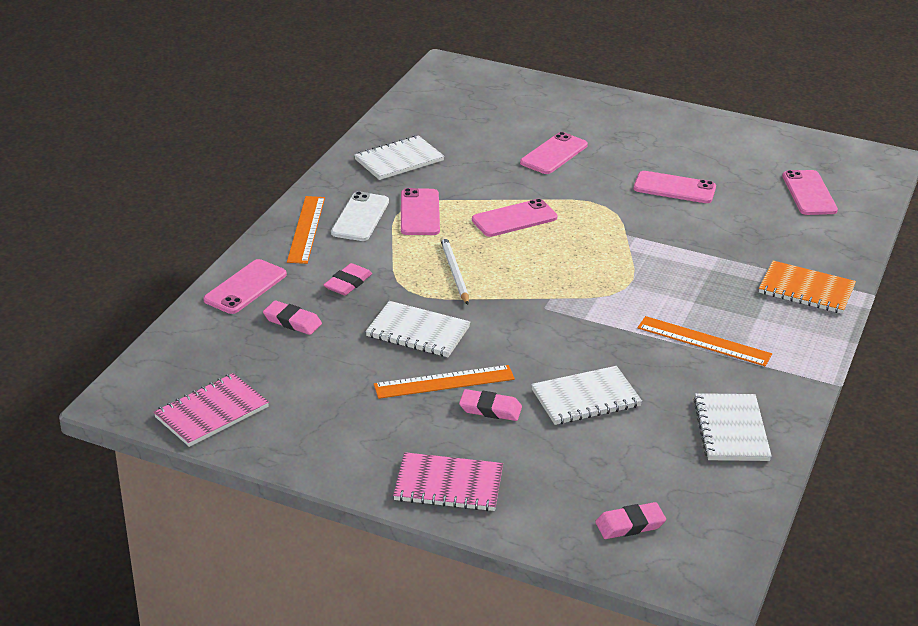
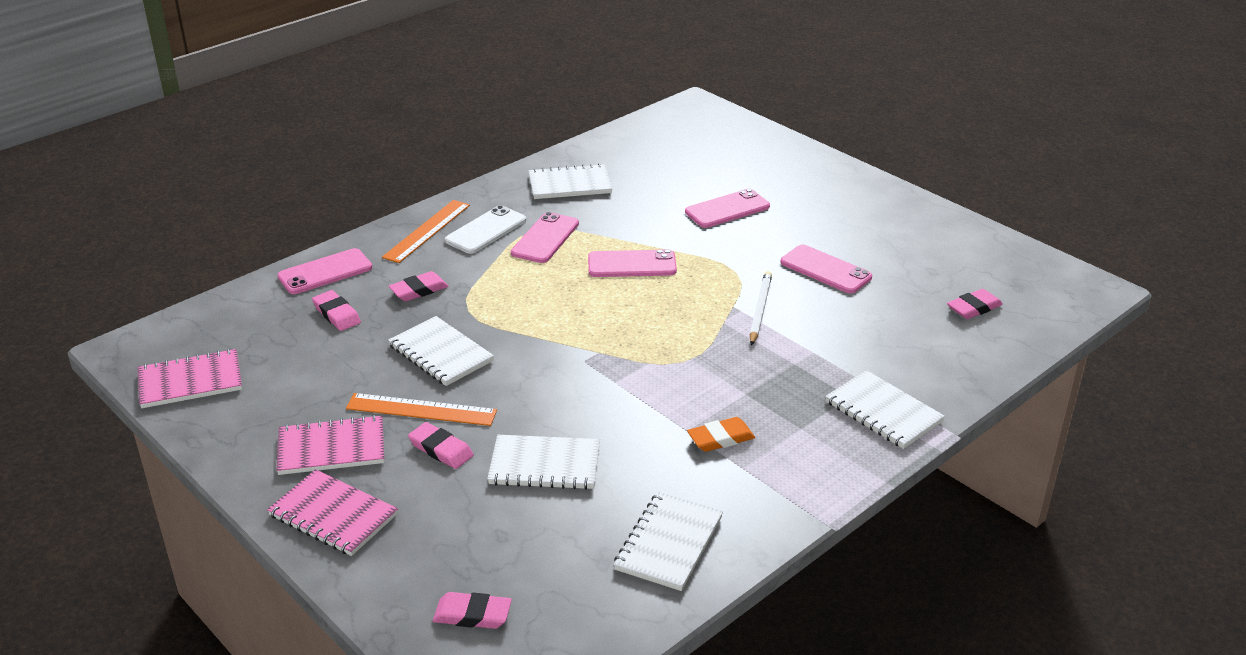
camera: 25 degrees right, 0 degrees up
(396, 433) = (331, 448): none -> pink notebook
(454, 272) = (527, 303): white pencil -> white pencil (759, 310)
(704, 341) = (720, 438): orange ruler -> orange eraser
(806, 290) = (883, 412): orange notebook -> white notebook
(809, 193) = (974, 308): pink phone -> pink eraser

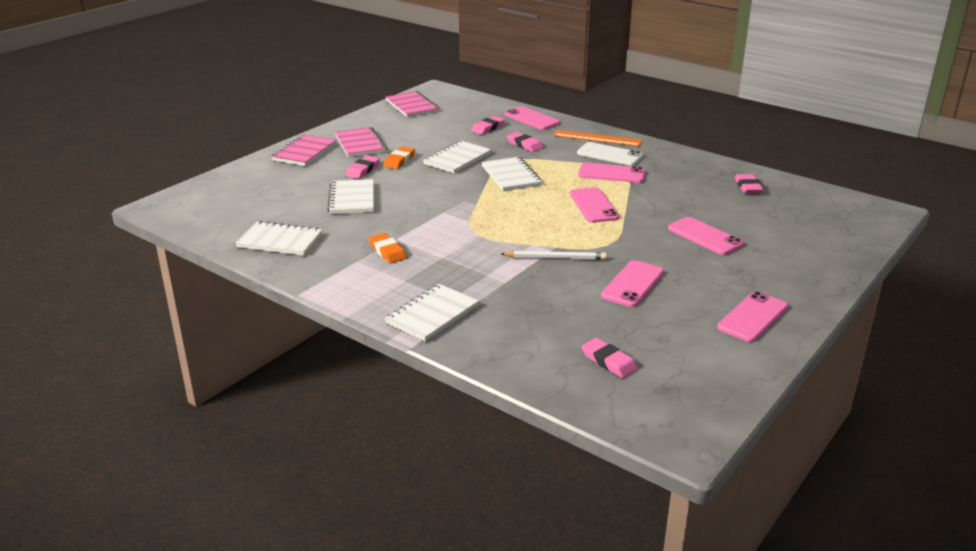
camera: 80 degrees right, 5 degrees down
(421, 409) = (399, 160): orange ruler -> orange eraser
(472, 615) = (225, 193): pink eraser -> pink eraser (748, 187)
(570, 184) = (696, 174): white notebook -> white notebook (511, 176)
(894, 217) = (753, 317): none -> pink phone

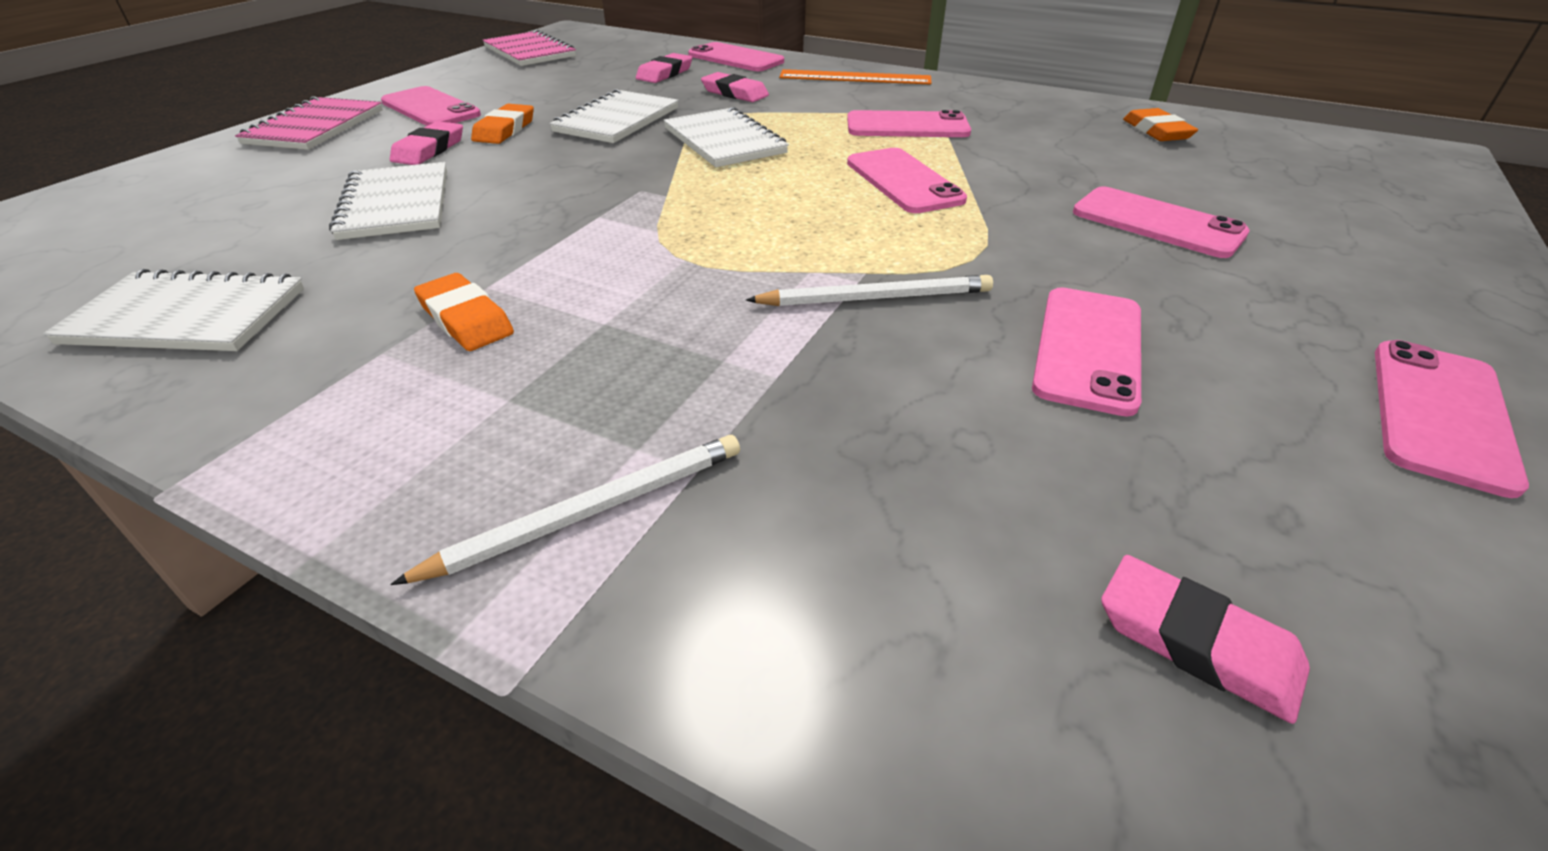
camera: 10 degrees left, 10 degrees up
(360, 144) = (430, 108): pink notebook -> pink phone
(432, 314) = (590, 511): white notebook -> white pencil
(609, 155) = (888, 99): white phone -> none
(748, 187) = (1156, 131): pink eraser -> orange eraser

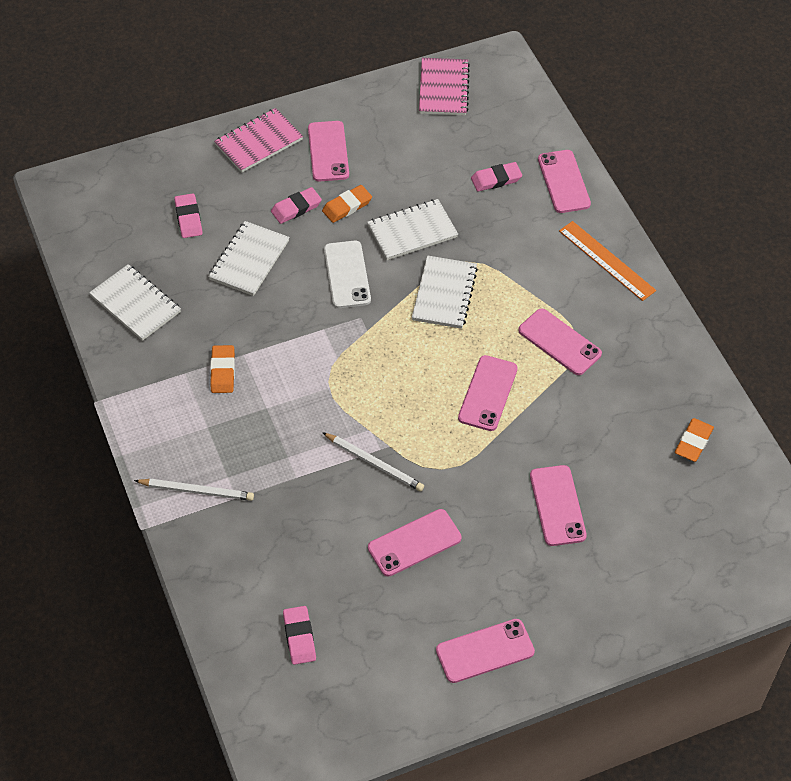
camera: 40 degrees right, 15 degrees up
(572, 168) = (347, 275): none -> white phone
(735, 93) = (510, 236): pink eraser -> pink eraser (188, 218)

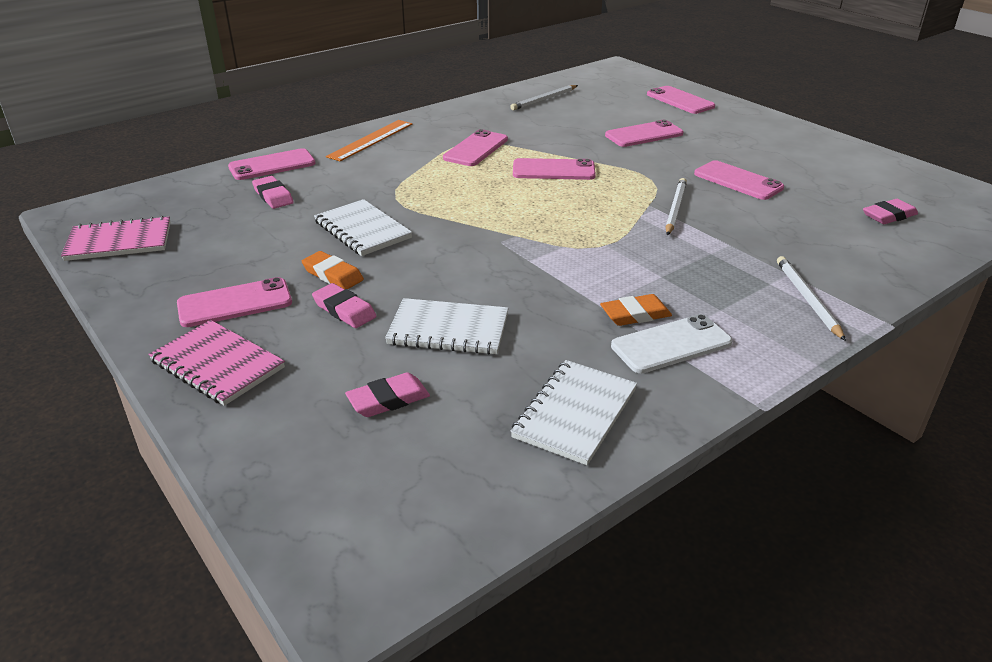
camera: 105 degrees left, 20 degrees down
(347, 275) = (443, 258): white phone -> white phone (671, 344)
(444, 294) = (444, 202): white notebook -> none
(485, 651) = (799, 145): pink phone -> pink phone (680, 100)
(693, 442) = (544, 99): orange eraser -> white pencil

